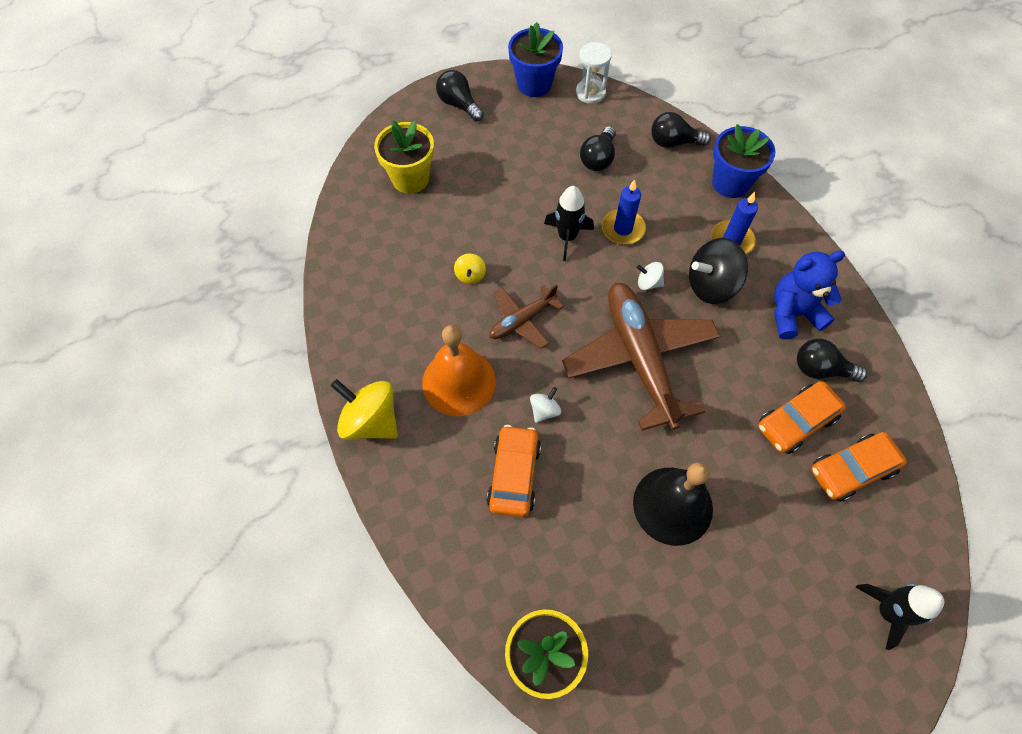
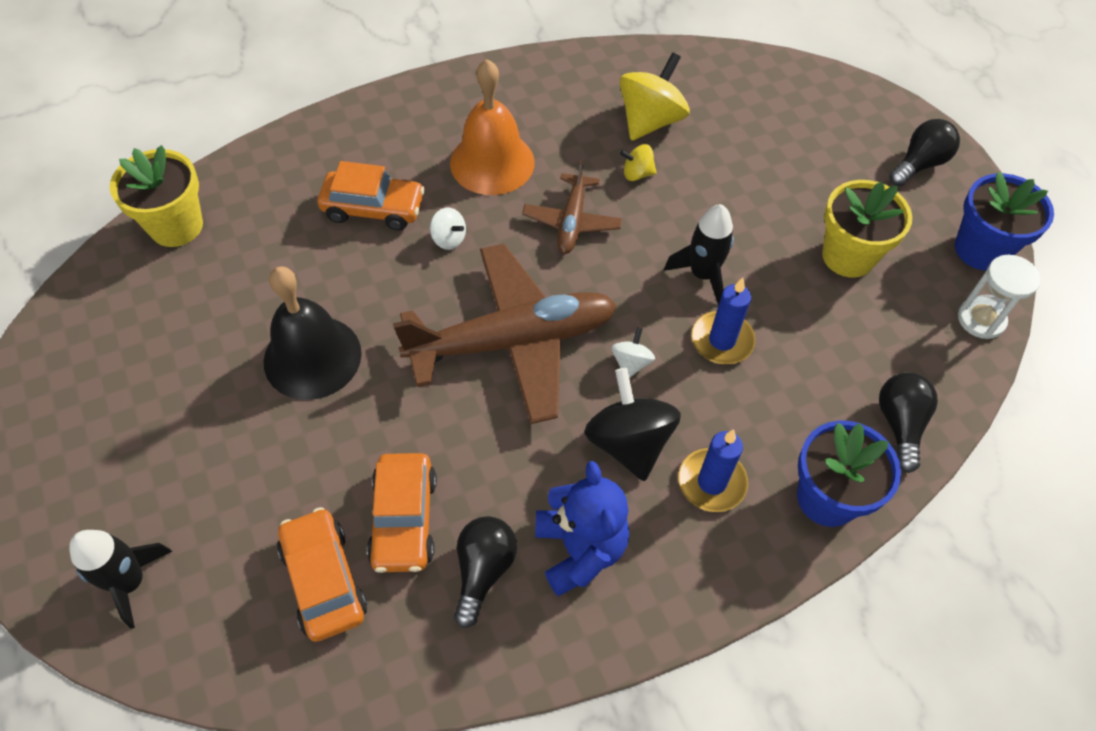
camera: 90 degrees right, 5 degrees down
(371, 421) = (451, 92): yellow spinning top -> yellow spinning top (650, 121)
(410, 179) = (781, 117): yellow flower pot -> yellow flower pot (848, 256)
(522, 321) = (572, 222): brown plane -> brown plane turned 135 degrees counterclockwise
(598, 158) = (848, 320): black light bulb -> none
(796, 422) = (404, 519): orange car -> orange car turned 150 degrees counterclockwise

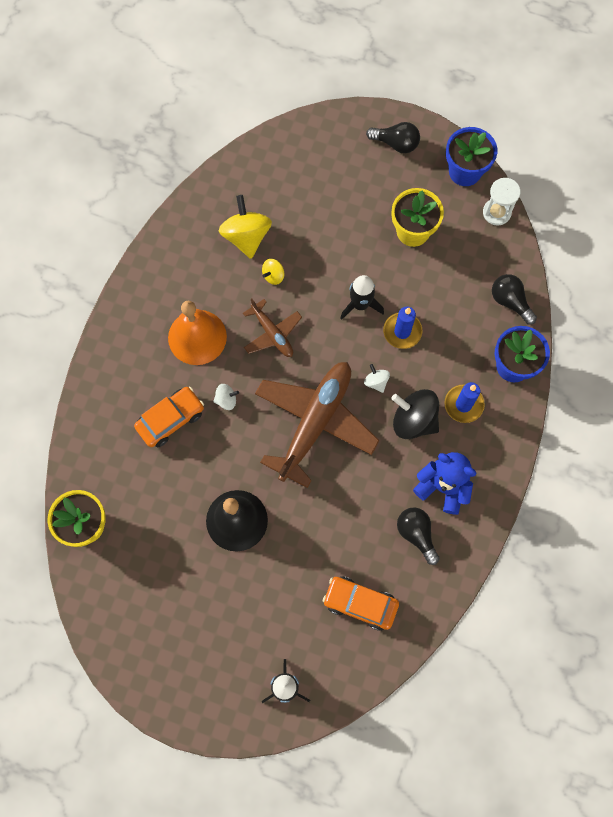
camera: 45 degrees left, 15 degrees up
(404, 519) = (362, 547): orange car -> none
(919, 164) = (396, 143): black light bulb -> black light bulb turned 105 degrees clockwise

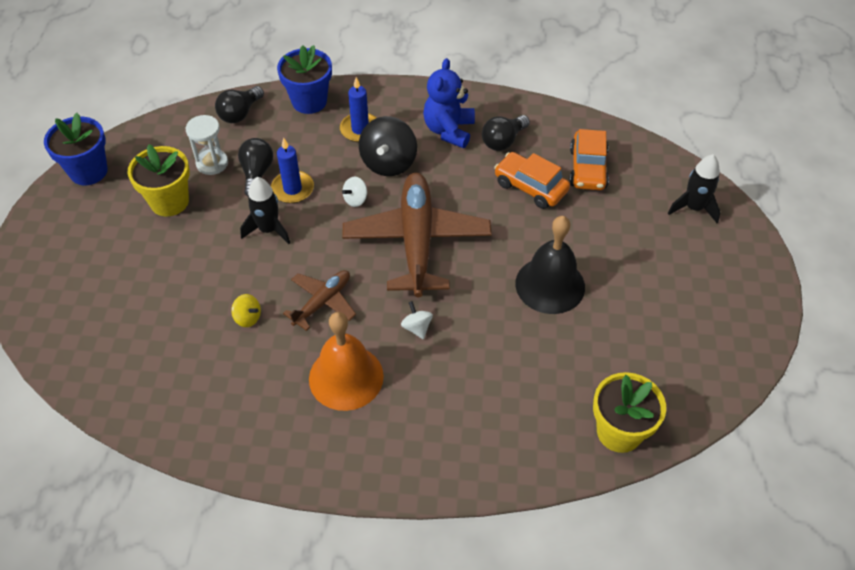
camera: 105 degrees left, 20 degrees down
(170, 419) = (459, 377): orange car -> orange car (530, 187)
(246, 236) = (199, 358): yellow spinning top -> none
(315, 422) = (417, 241): brown plane -> brown plane turned 75 degrees clockwise
(396, 143) = (54, 237): black light bulb -> black light bulb (257, 173)
(496, 212) = (138, 138): white hourglass -> white hourglass (212, 163)

